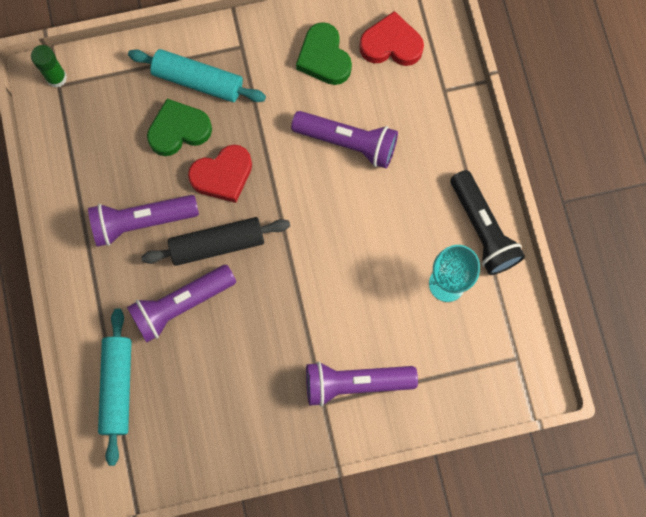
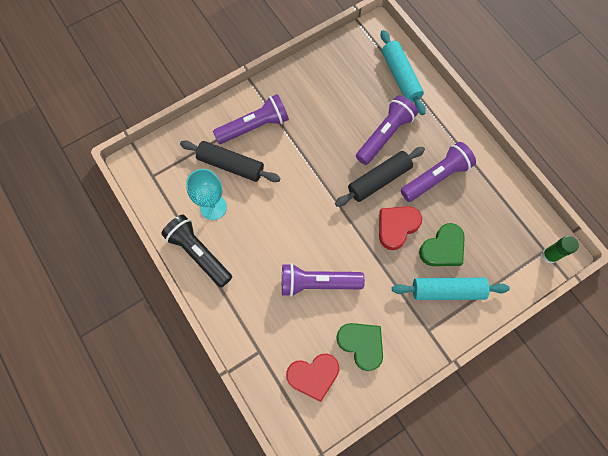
camera: 160 degrees right, 5 degrees down
(406, 335) = (231, 165): none -> black rolling pin

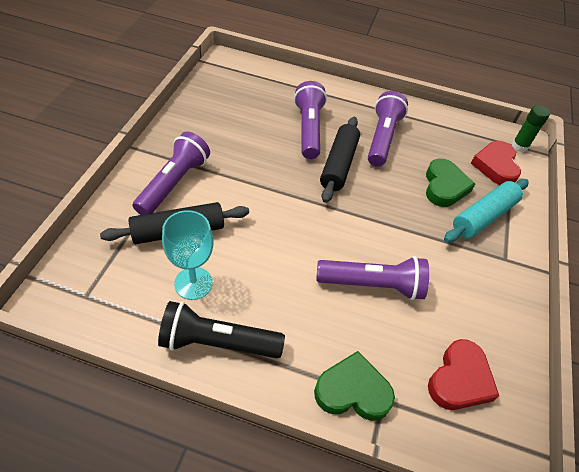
camera: 45 degrees left, 20 degrees down
(317, 283) = (372, 285): purple flashlight -> purple flashlight turned 135 degrees counterclockwise
(361, 344) = (468, 313): green heart -> green heart (352, 391)
(396, 227) = (391, 192): red heart -> red heart (495, 166)
(400, 77) = (279, 83): turquoise rolling pin -> none

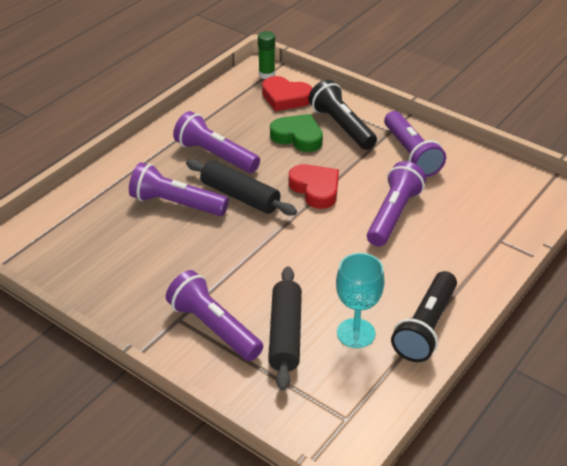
camera: 65 degrees left, 10 degrees down
(352, 391) = (489, 255): green heart -> none
(459, 379) = (492, 194): red heart -> red heart (315, 189)
(479, 284) = (411, 154): none -> purple flashlight
(483, 216) = (341, 126): turquoise rolling pin -> black flashlight

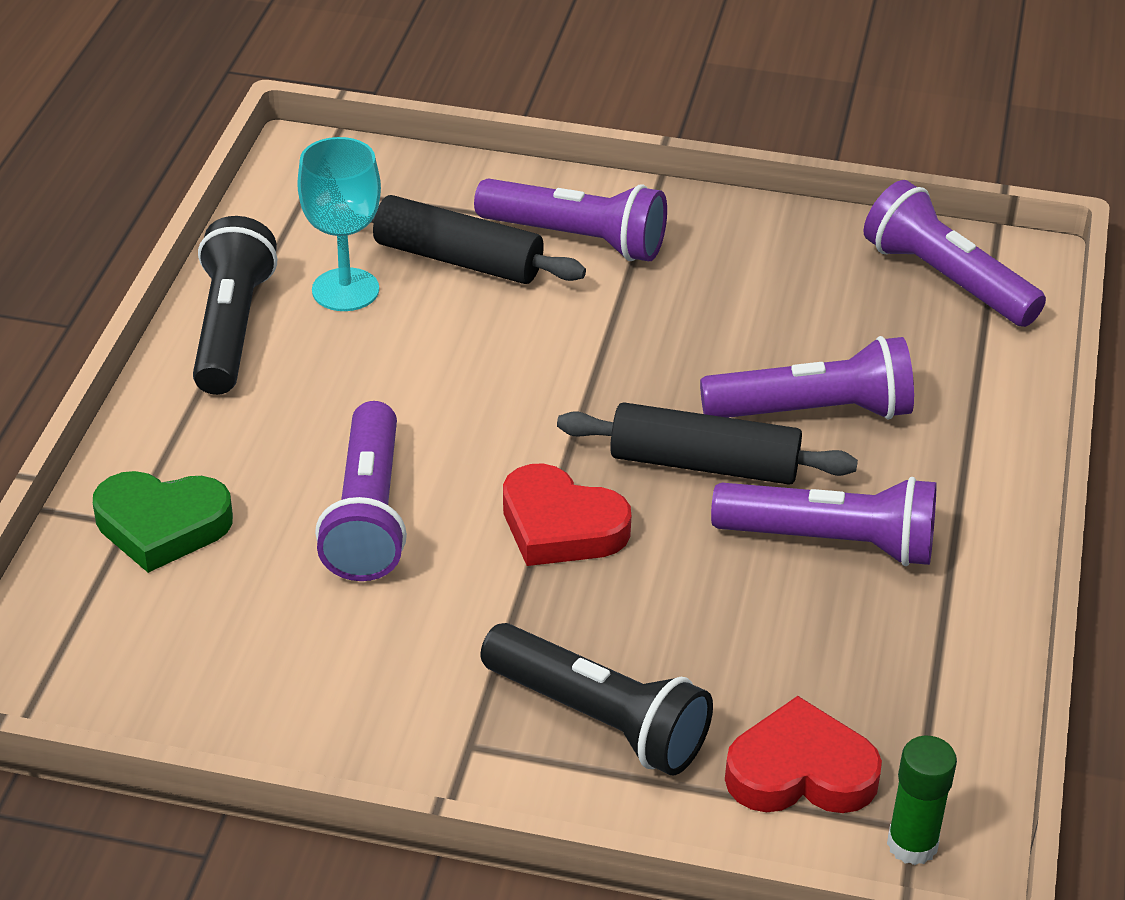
camera: 155 degrees right, 0 degrees up
(285, 334) = (458, 259): black rolling pin -> black rolling pin turned 45 degrees counterclockwise
(298, 137) = (685, 652): green heart -> green heart (162, 525)
(411, 154) = (389, 687): purple flashlight -> purple flashlight (946, 280)

